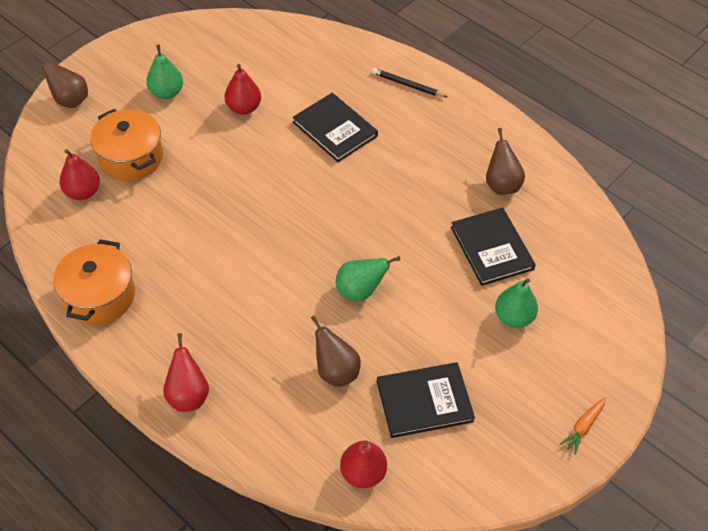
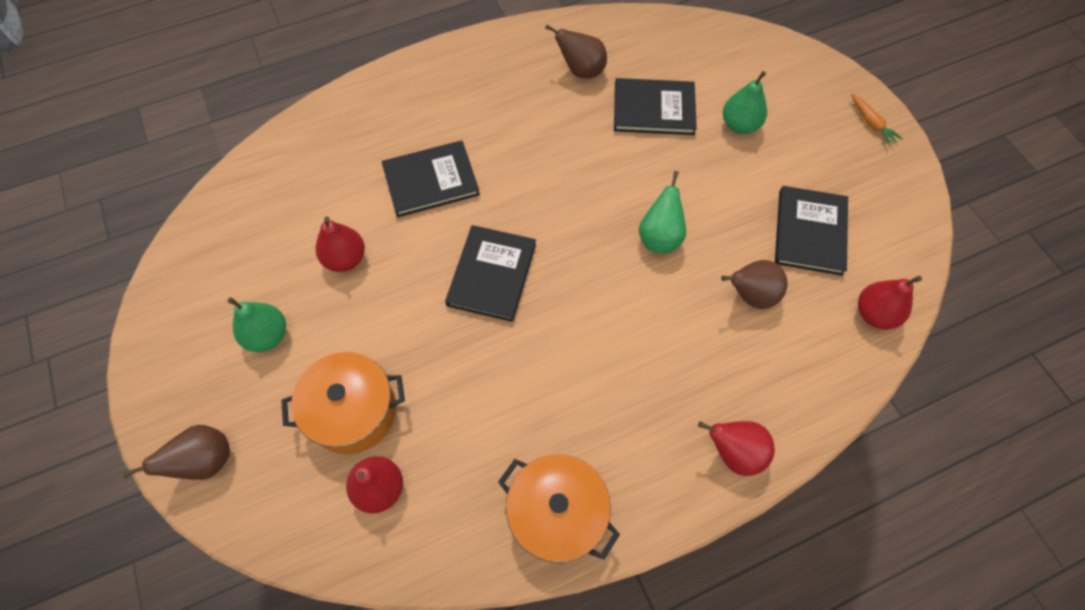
camera: 65 degrees left, 10 degrees up
(271, 194) = (491, 274): none -> black book
(407, 85) = (406, 93): black pencil -> none

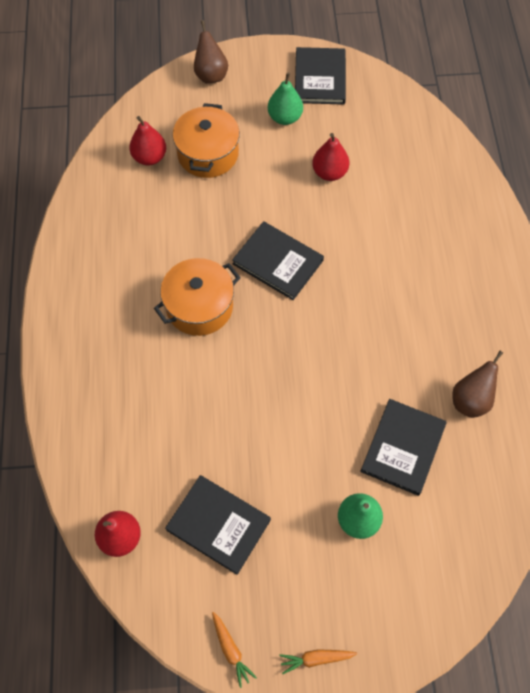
camera: 110 degrees right, 0 degrees up
(431, 180) = (382, 244): black book -> black book (320, 78)
(557, 514) = (84, 248): orange pot -> orange pot (199, 307)
(659, 237) = (263, 395): green pear -> none
(734, 452) = (67, 372): red pear -> none
(750, 295) = (180, 443): brown pear -> none
(907, 185) = (231, 650): none -> orange carrot

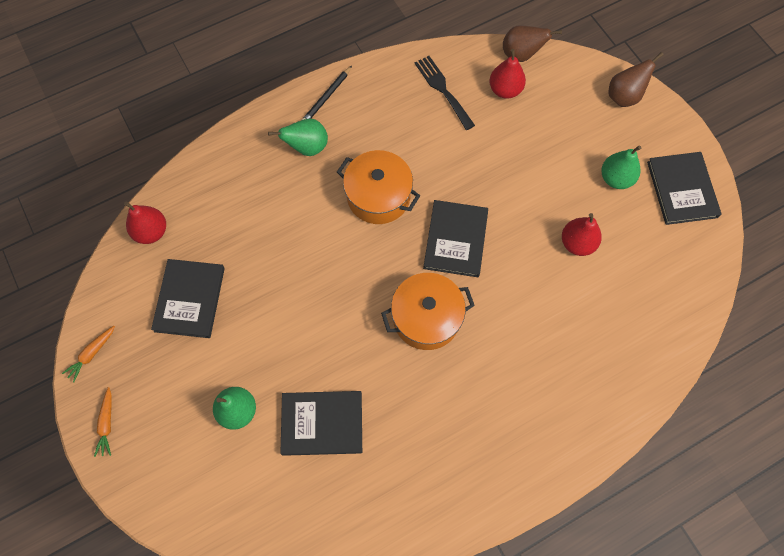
camera: 65 degrees right, 5 degrees up
(63, 307) = (326, 97): none -> black pencil
(109, 348) = (307, 147): none -> green pear
(118, 206) = (442, 90): none -> black fork
(208, 154) = (536, 133): orange pot -> orange pot (426, 318)
(316, 659) = (107, 424): orange carrot -> orange carrot turned 150 degrees counterclockwise
(320, 78) = (682, 189): black book -> black book turned 75 degrees counterclockwise
(471, 400) = (398, 468): brown pear -> brown pear (521, 54)

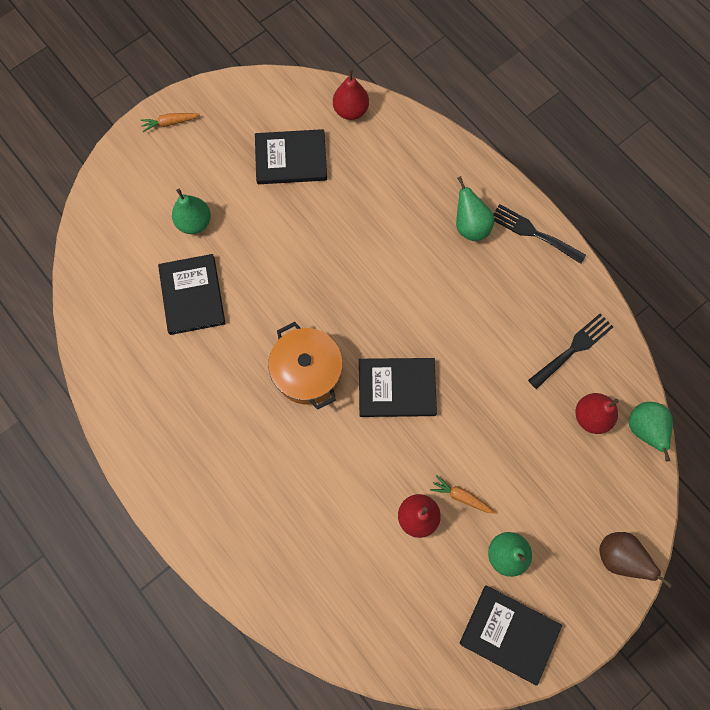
camera: 80 degrees right, 5 degrees up
(92, 354) = (228, 95): orange carrot -> orange carrot (461, 496)
(326, 97) = (533, 233): black pencil -> black fork
(378, 196) = (429, 304): orange pot -> none
(521, 54) = (643, 429): brown pear -> green pear
(682, 189) = (509, 634): black book -> black book turned 45 degrees clockwise

